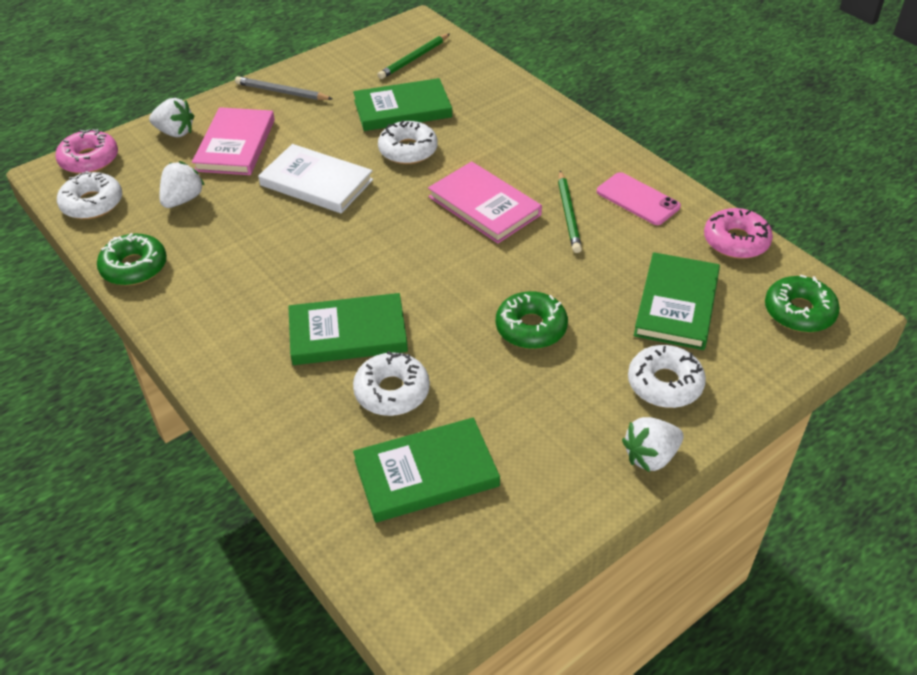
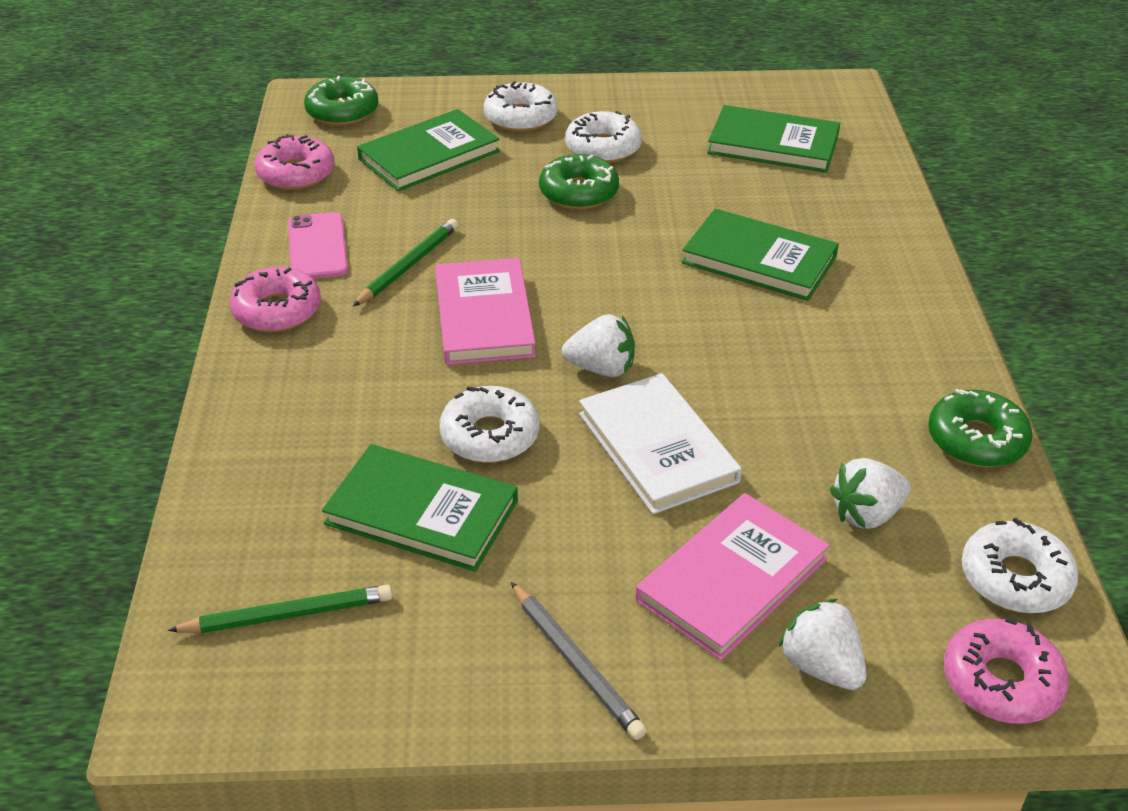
camera: 145 degrees left, 5 degrees down
(392, 391) = (755, 201): white donut -> white donut (603, 147)
(600, 155) = (277, 310): none -> pink donut
(650, 457) = (591, 90): white strawberry -> white strawberry (601, 368)

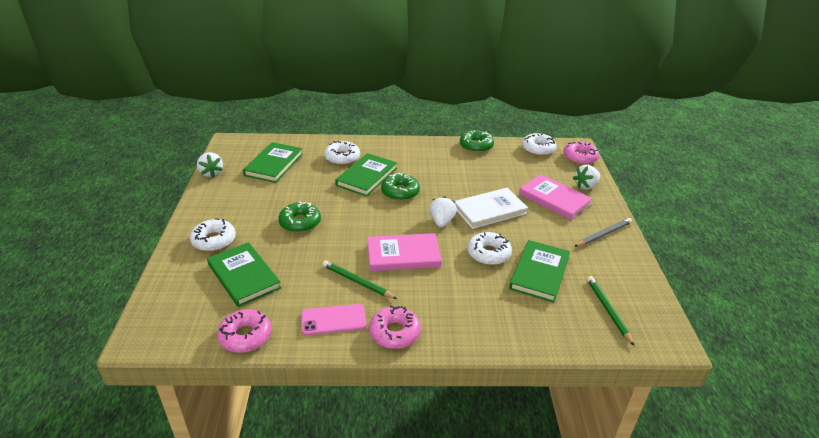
camera: 90 degrees left, 5 degrees down
(342, 111) = (170, 318): green donut -> green donut (400, 192)
(603, 147) = (258, 213): white donut -> white donut (342, 158)
(867, 514) = (516, 170): white strawberry -> white strawberry (211, 173)

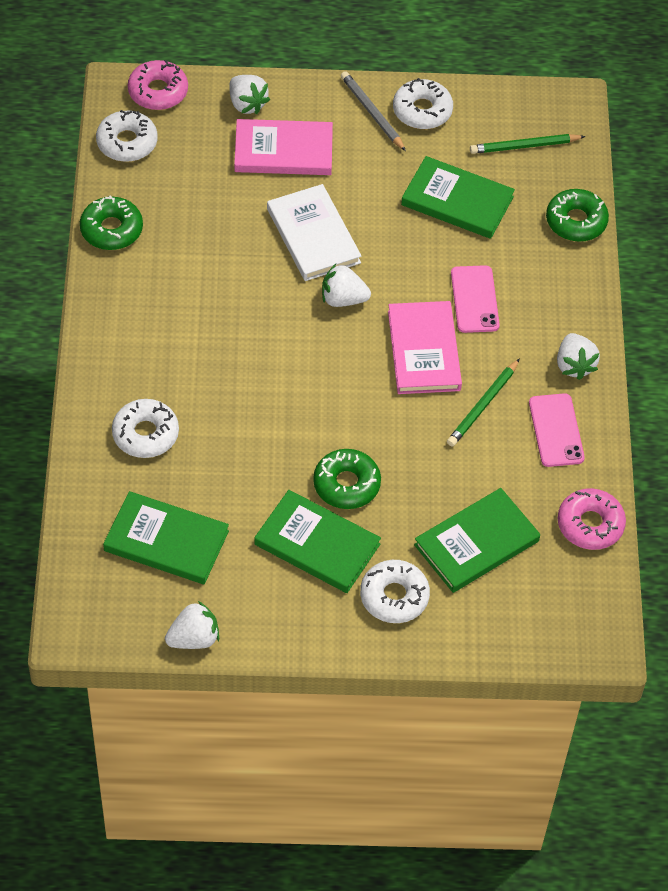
camera: 90 degrees left, 20 degrees up
(367, 177) = (212, 396): green book -> green book (317, 544)
(394, 332) = (574, 365): pink donut -> white strawberry
(400, 192) = (261, 349): green donut -> green donut (576, 221)
(450, 279) = (474, 299): none -> pink phone
(488, 253) = (418, 251): white donut -> white donut (422, 110)
(554, 199) = (283, 151): pink book -> pink book turned 45 degrees clockwise

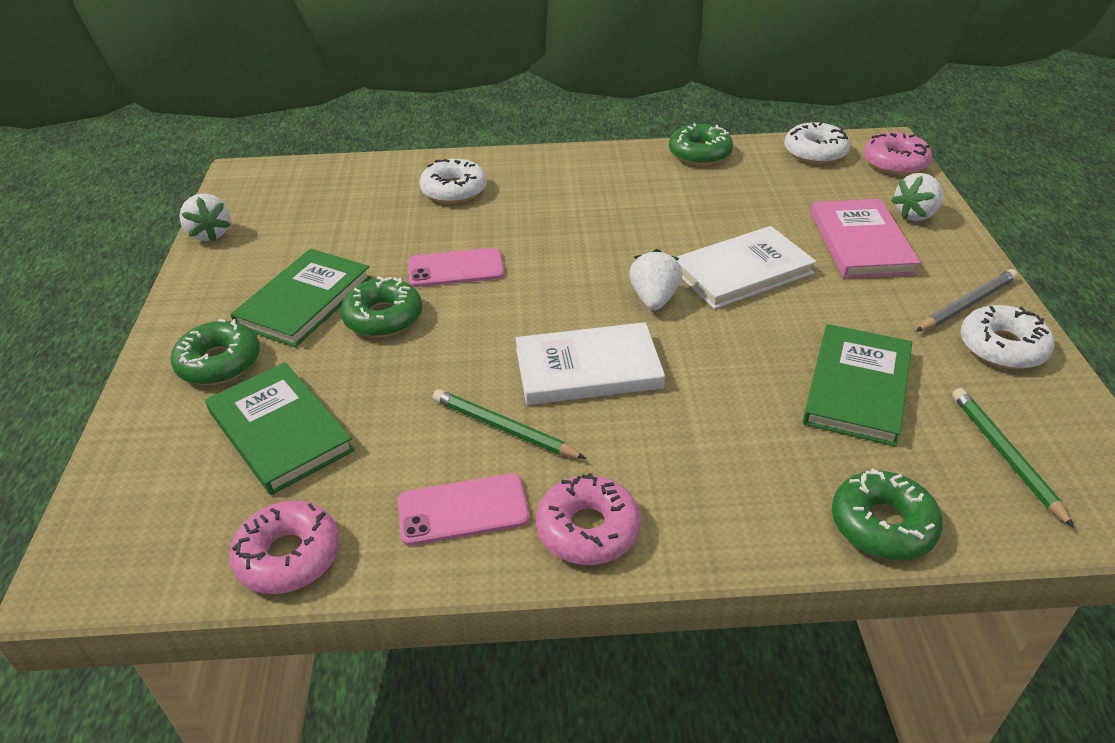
camera: 90 degrees right, 15 degrees down
(166, 541) = (327, 210): green book -> none
(394, 596) = (219, 362): white donut -> green donut
(424, 350) = (588, 369): pink book -> white book
(474, 299) = (686, 412): pink phone -> pink phone (456, 268)
(574, 365) = (588, 529): white strawberry -> pink donut

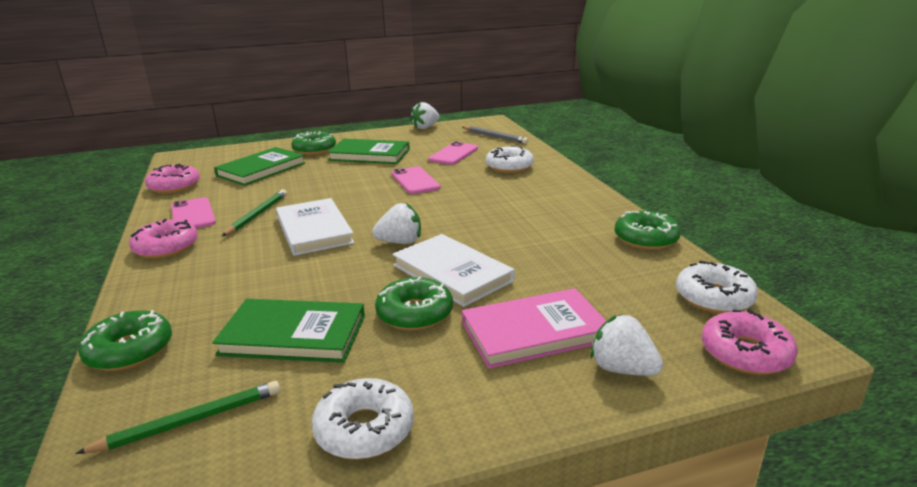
camera: 75 degrees right, 15 degrees down
(368, 224) = (453, 154): none -> pink phone
(383, 317) = (359, 173): green donut -> green donut (414, 313)
(967, 304) = (442, 405): grey pencil -> grey pencil (495, 137)

